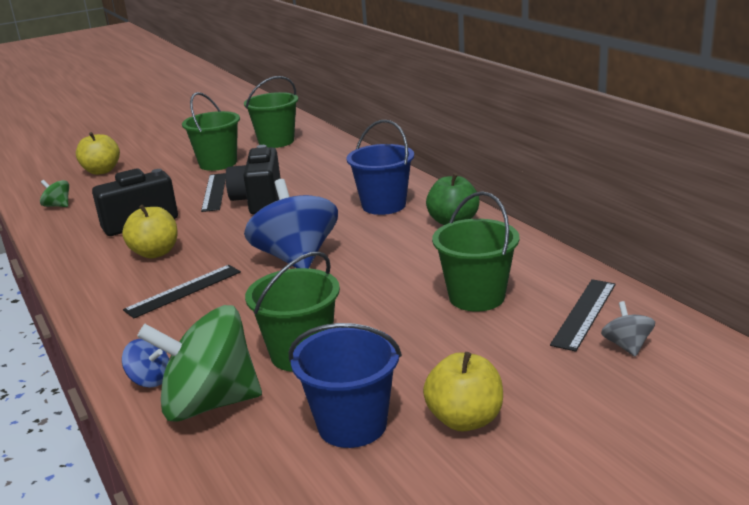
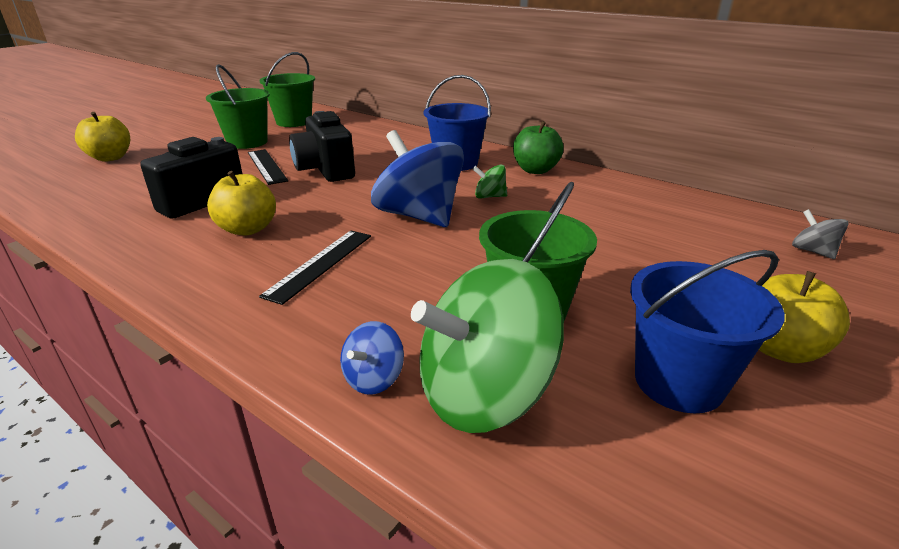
camera: 25 degrees left, 5 degrees up
(58, 206) = (75, 195): green spinning top -> green spinning top (489, 196)
(150, 380) = (373, 378): blue spinning top -> blue spinning top turned 120 degrees clockwise
(476, 297) = (635, 228): green bucket -> none
(584, 313) = (742, 230): black ruler -> none

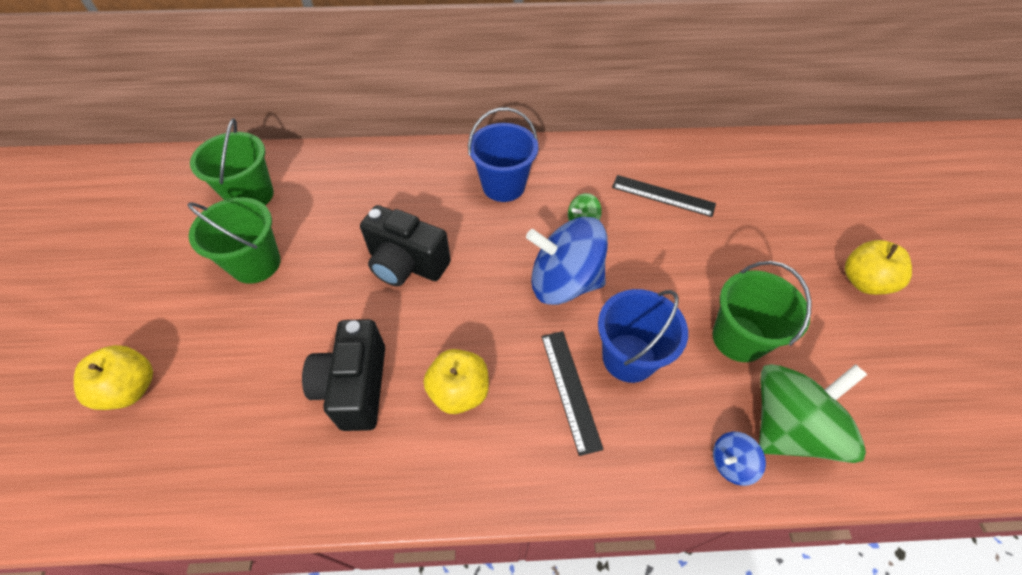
camera: 40 degrees left, 25 degrees up
(266, 166) = (340, 292): black ruler -> black ruler (663, 196)
(373, 378) = (731, 463): blue spinning top -> blue spinning top turned 75 degrees clockwise
(483, 393) = (788, 426): green spinning top -> green spinning top turned 150 degrees counterclockwise
(535, 170) = (573, 162): green apple -> none
(678, 381) = (850, 343): blue bucket -> blue bucket (629, 357)
(812, 251) = (808, 172): grey spinning top -> none

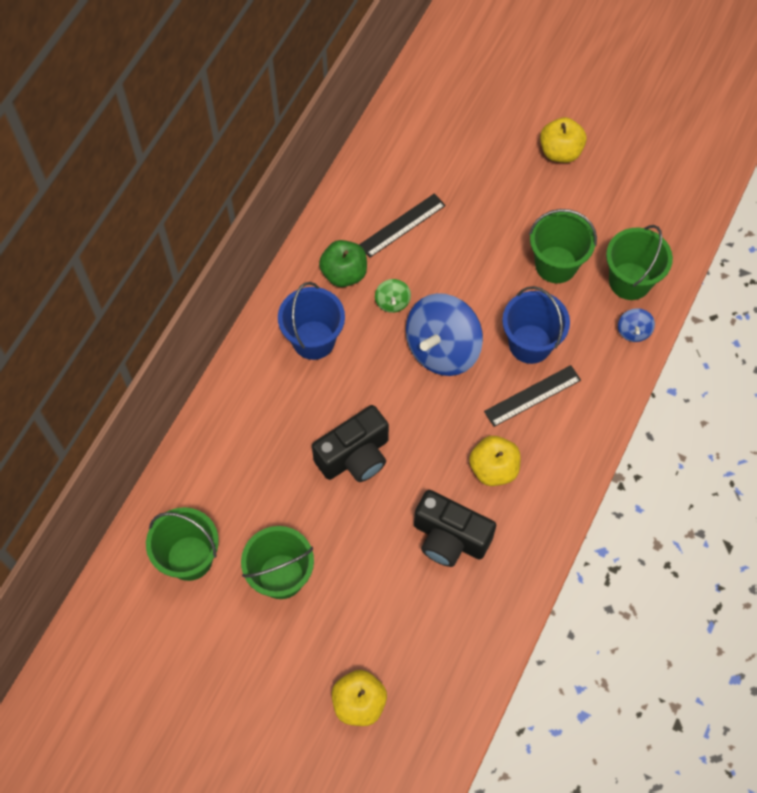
camera: 60 degrees left, 10 degrees up
(570, 389) = (532, 396): black ruler -> black ruler turned 45 degrees counterclockwise
(582, 178) = (344, 273): none -> green apple
(788, 426) = (630, 281): green spinning top -> green bucket

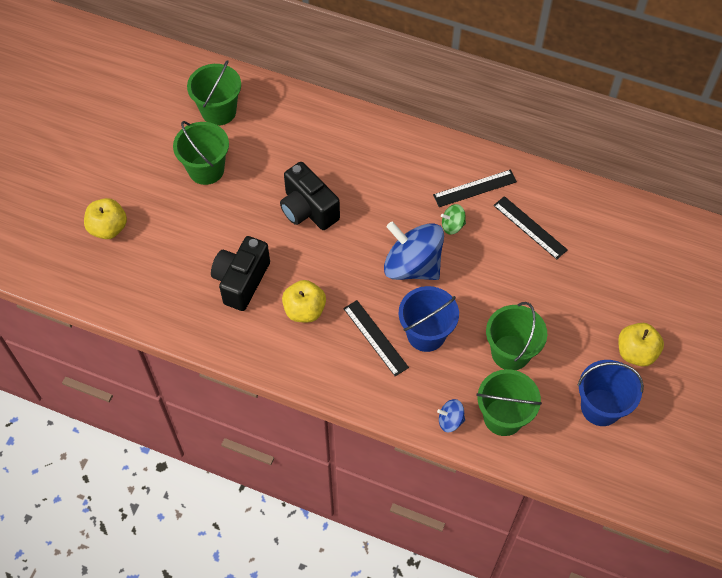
camera: 85 degrees right, 5 degrees down
(313, 340) = (409, 172): blue bucket -> blue bucket (600, 407)
(344, 273) = (475, 188): green apple -> black ruler

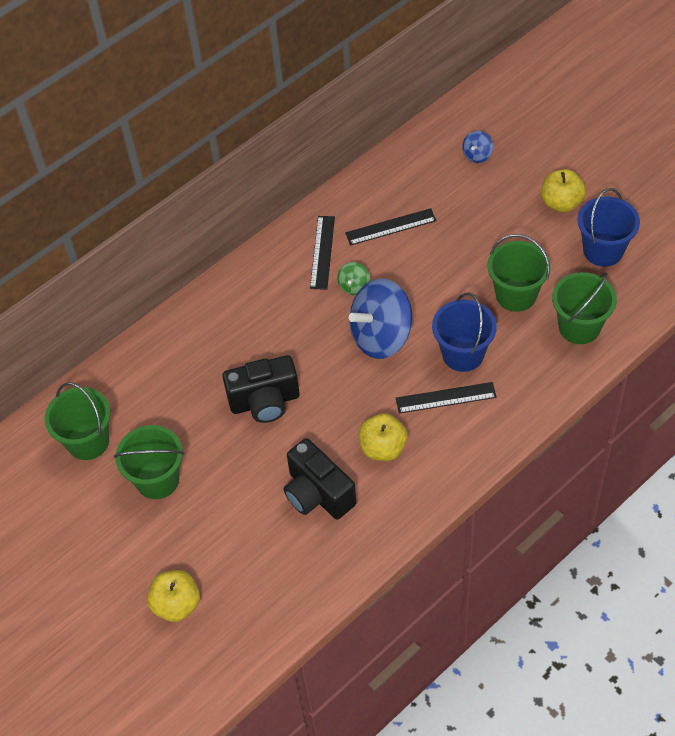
camera: 60 degrees left, 5 degrees down
(450, 420) = (564, 370): blue spinning top -> blue spinning top (477, 155)

